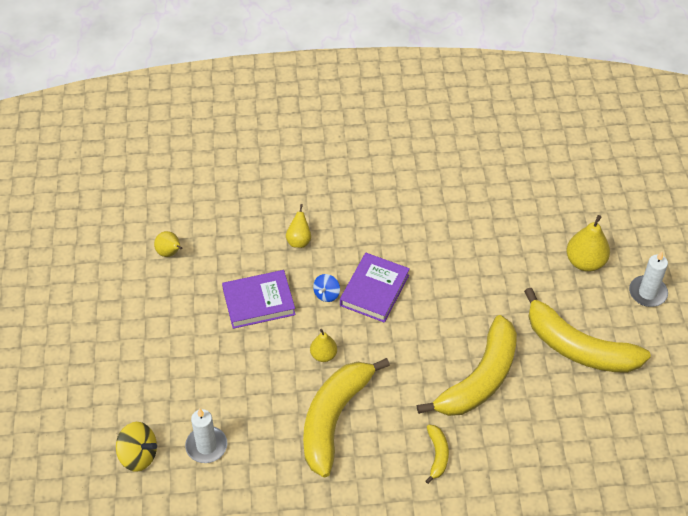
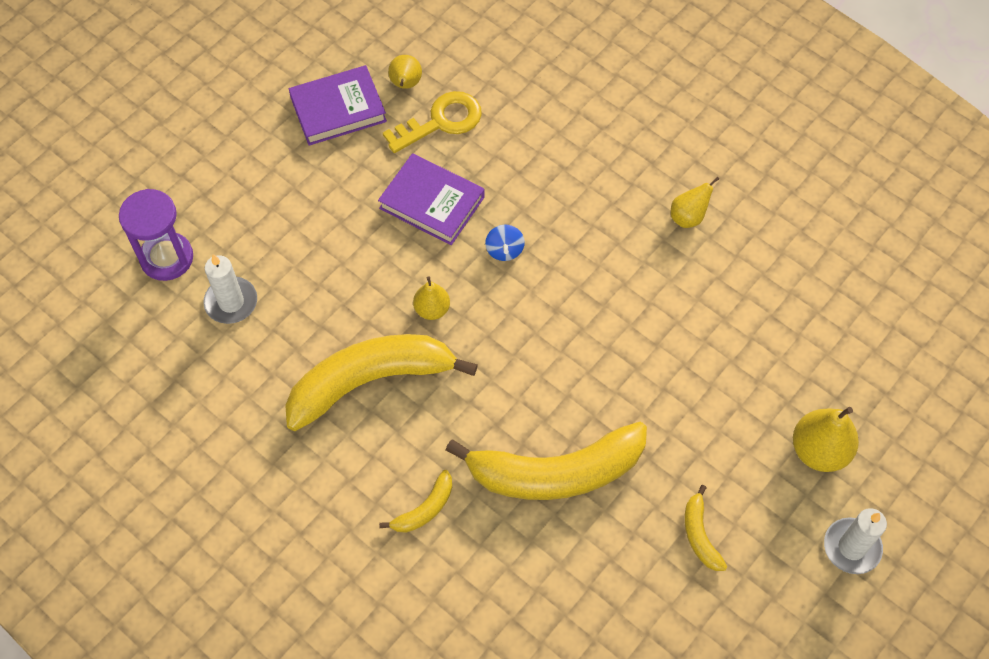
camera: 45 degrees right, 10 degrees up
(138, 455) = (167, 258): yellow spinning top -> purple hourglass
(214, 257) = (441, 121): none -> yellow key
(299, 241) = (539, 172): yellow pear -> yellow pear (688, 217)
(326, 294) = (504, 250): blue spinning top -> blue spinning top turned 75 degrees counterclockwise
(374, 290) = (556, 286): purple book -> purple book (338, 109)
(578, 347) = (700, 535): yellow banana -> yellow banana, size x0.44

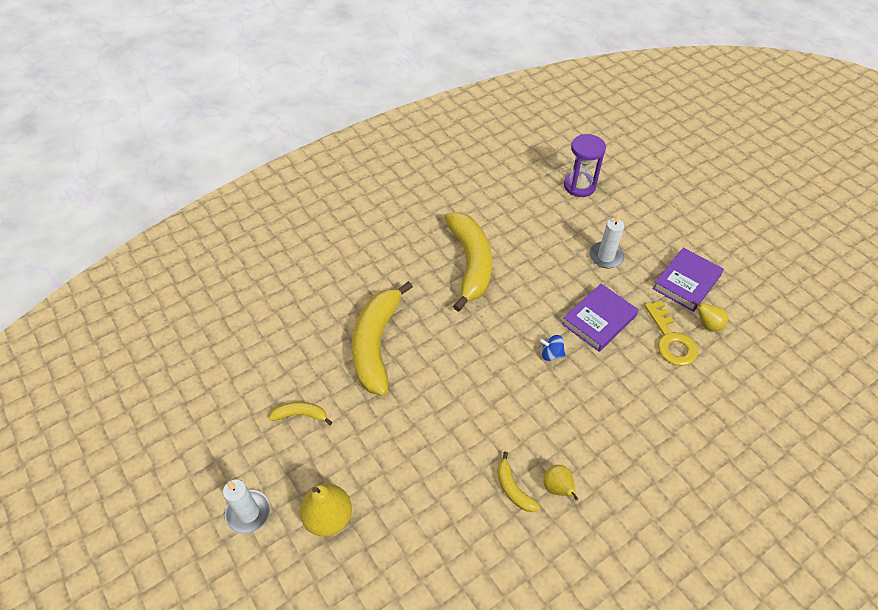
camera: 105 degrees right, 10 degrees down
(231, 302) = (542, 209): white candle -> white candle (605, 257)
(338, 109) = (686, 282): purple book -> purple book turned 45 degrees clockwise
(424, 509) = (378, 274): yellow banana -> yellow banana (513, 488)
(432, 309) = (513, 303): yellow pear -> none

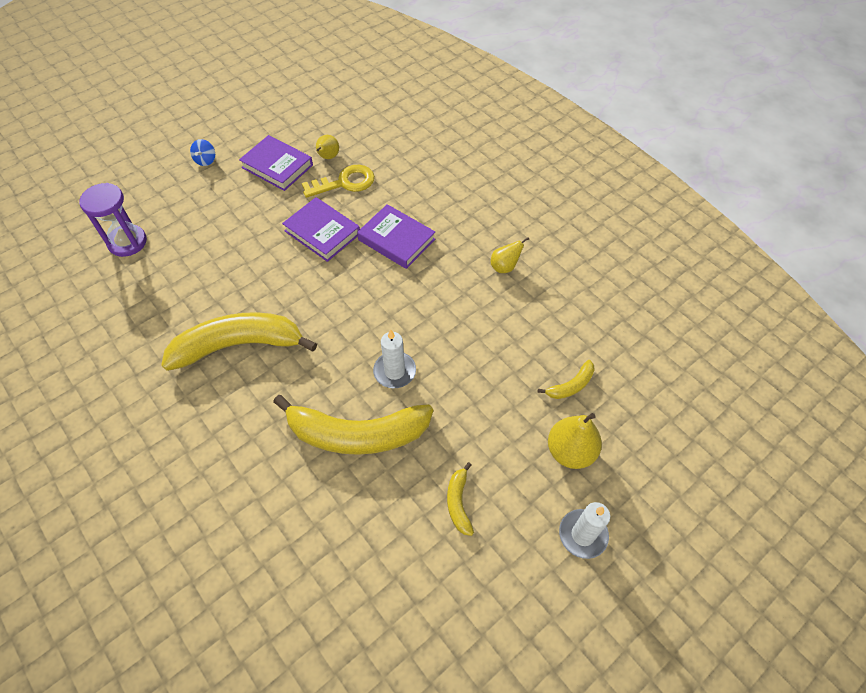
camera: 95 degrees left, 5 degrees up
(513, 488) = (511, 299): yellow banana -> yellow banana (571, 385)
(551, 354) = (364, 270): blue spinning top -> blue spinning top (206, 160)
(592, 383) = (396, 240): none -> purple book
(605, 257) = (239, 224): white candle -> white candle (394, 371)

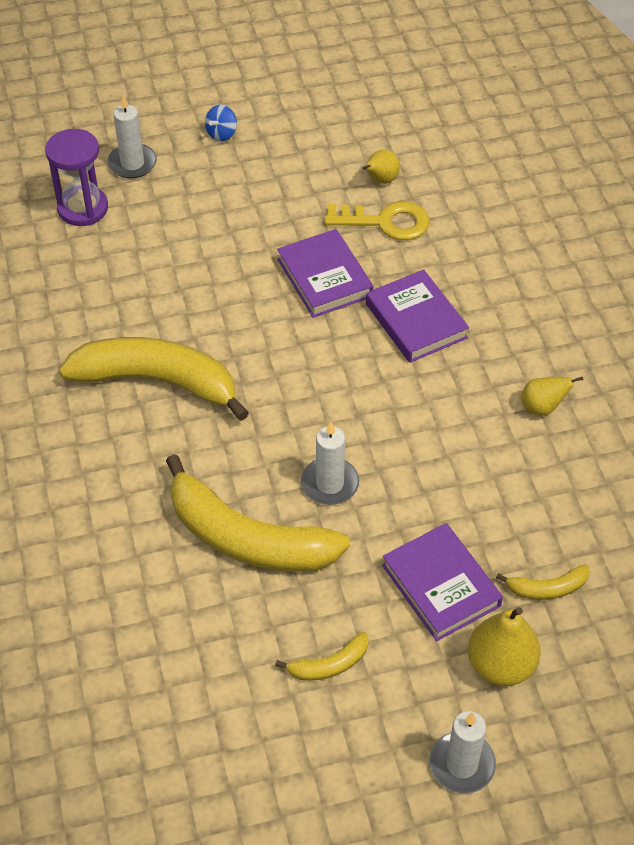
camera: 25 degrees right, 5 degrees down
(150, 199) = (132, 163): none -> white candle
(277, 166) = (308, 171): purple book -> purple book (441, 585)
(458, 502) = (329, 665): yellow banana -> yellow banana turned 135 degrees counterclockwise

